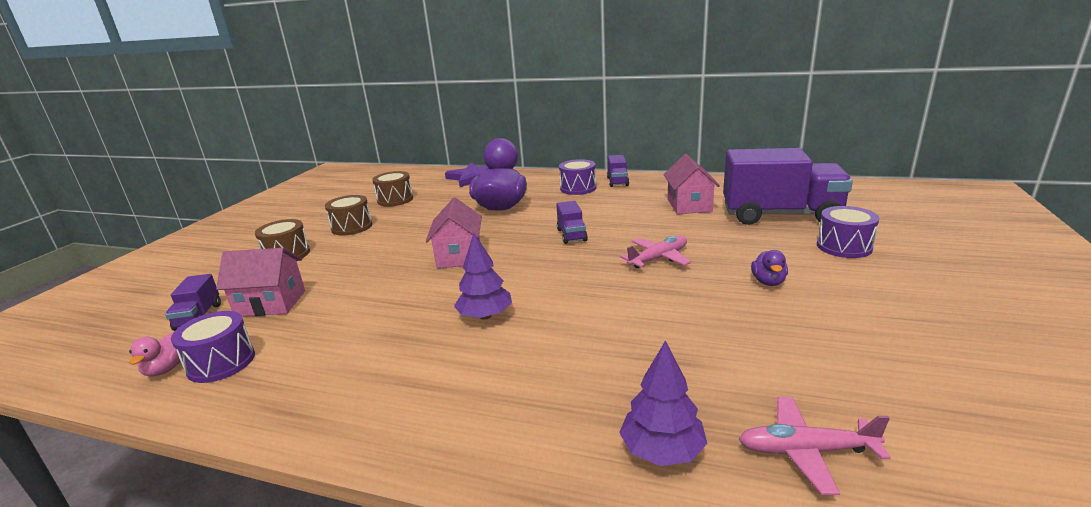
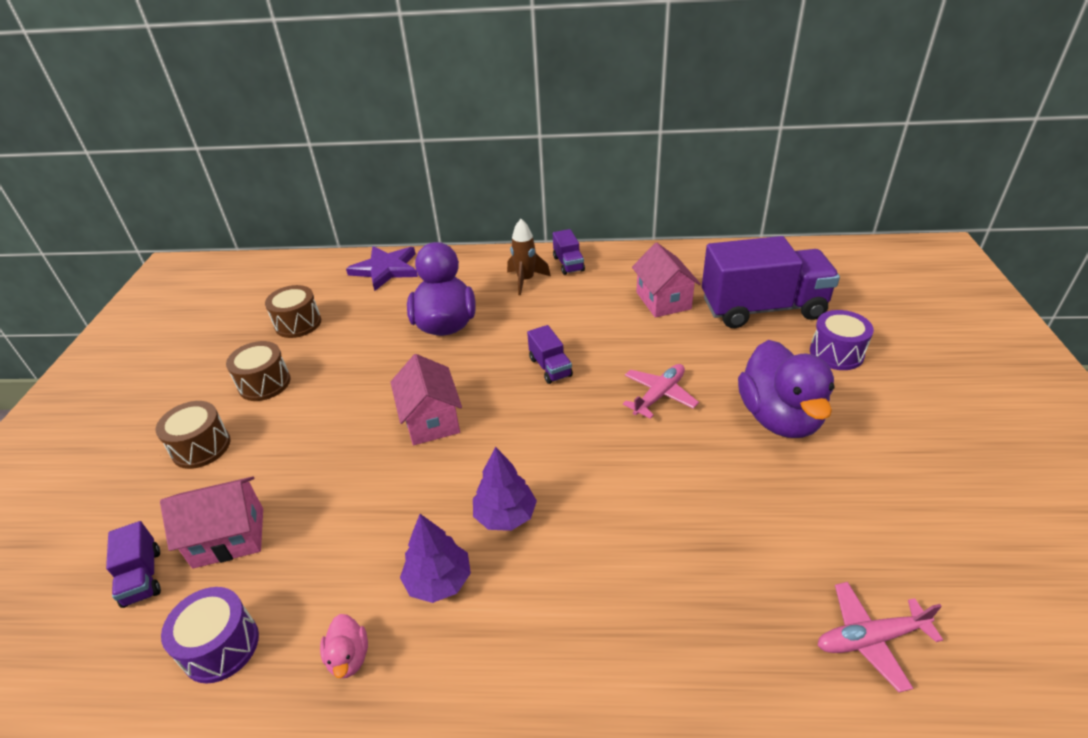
camera: 15 degrees left, 15 degrees up
(166, 369) = (153, 671): pink duck -> pink duck (349, 657)
(578, 188) = (526, 280): purple drum -> brown rocket
(662, 450) = (750, 667): purple tree -> purple tree (438, 581)
(768, 282) = (779, 417): purple duck -> purple duck, size x2.34

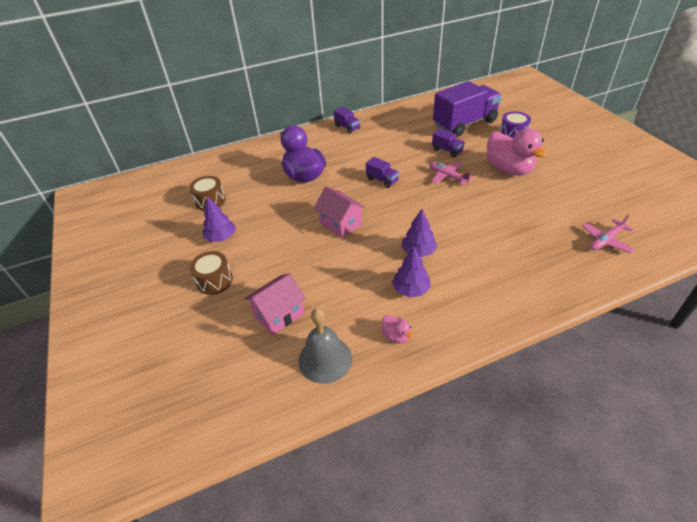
camera: 25 degrees left, 5 degrees up
(142, 577) = (246, 350): purple truck -> purple truck (447, 150)
(221, 646) = (325, 359): purple drum -> grey bell
(264, 383) = (221, 237): brown drum -> purple tree
(385, 269) = (238, 157): purple star -> none
(526, 280) = (330, 142): brown rocket -> none
(659, 395) = (447, 176): pink plane -> pink plane turned 60 degrees counterclockwise
(663, 300) = (413, 132): pink house -> none
(779, 417) = (509, 169): purple duck -> pink duck

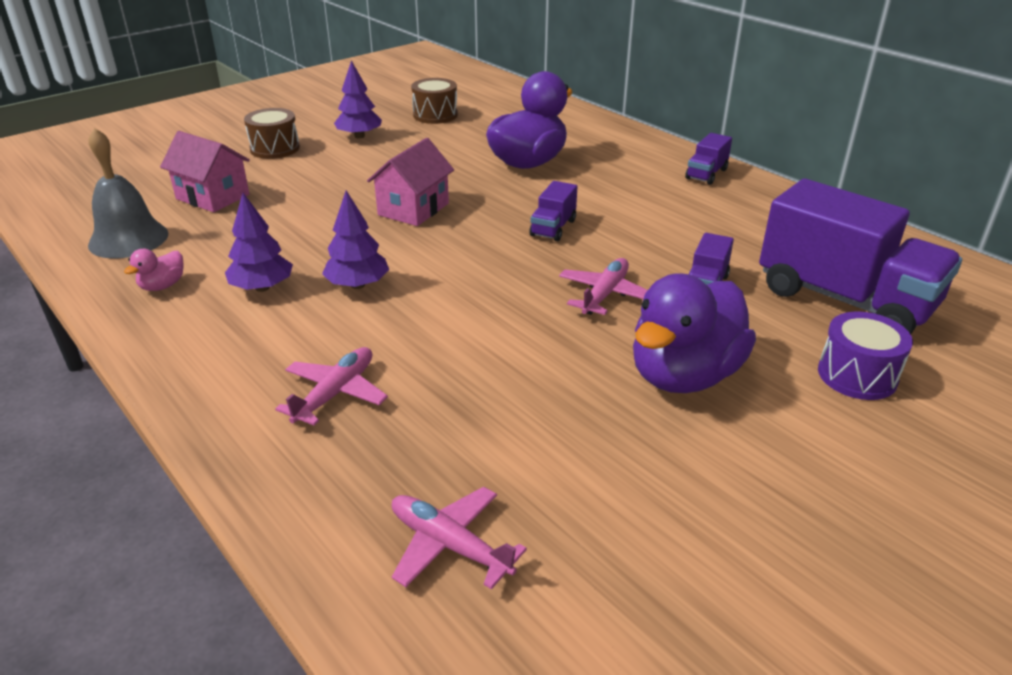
camera: 70 degrees right, 10 degrees down
(509, 169) = (684, 375): pink duck -> purple duck
(513, 265) = (335, 393): none -> pink plane

